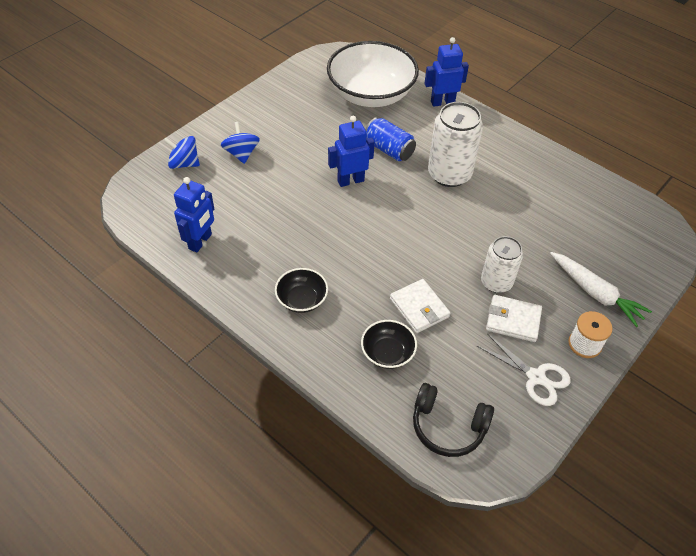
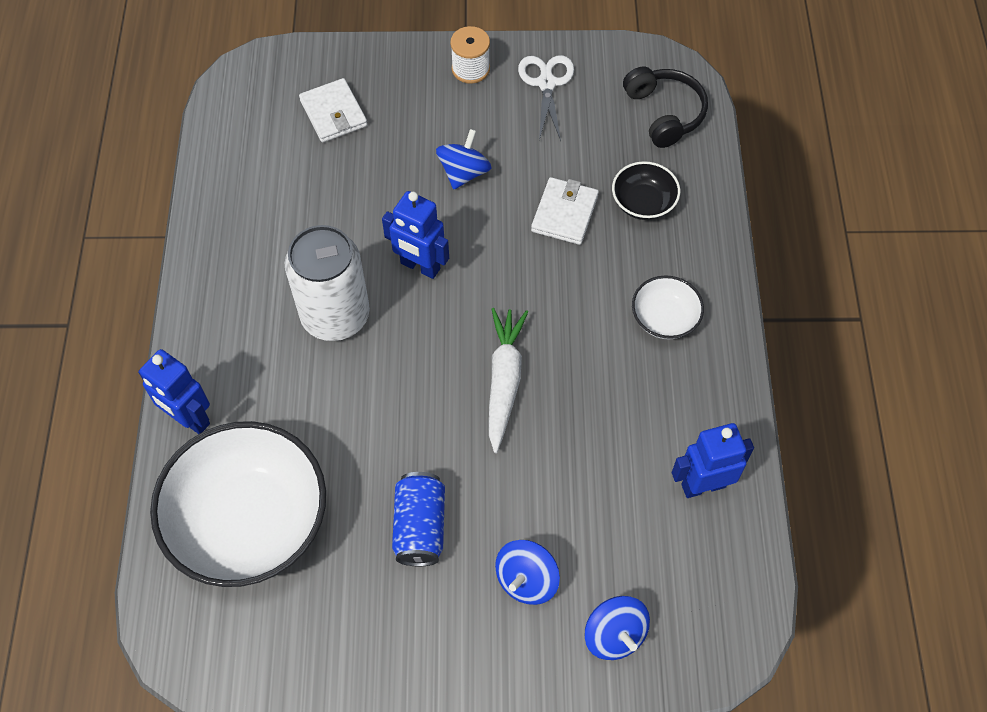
camera: 130 degrees left, 10 degrees up
(302, 299) = (664, 318): black bowl -> white bowl
(350, 180) = (448, 410): blue robot -> blue robot (420, 266)
(389, 150) = (350, 411): blue can -> blue can (420, 527)
(496, 282) = (464, 172): white can -> blue spinning top
(513, 320) = (499, 133): white wallet -> white wallet (333, 113)
(595, 293) = (396, 91): white carrot -> white carrot (504, 381)

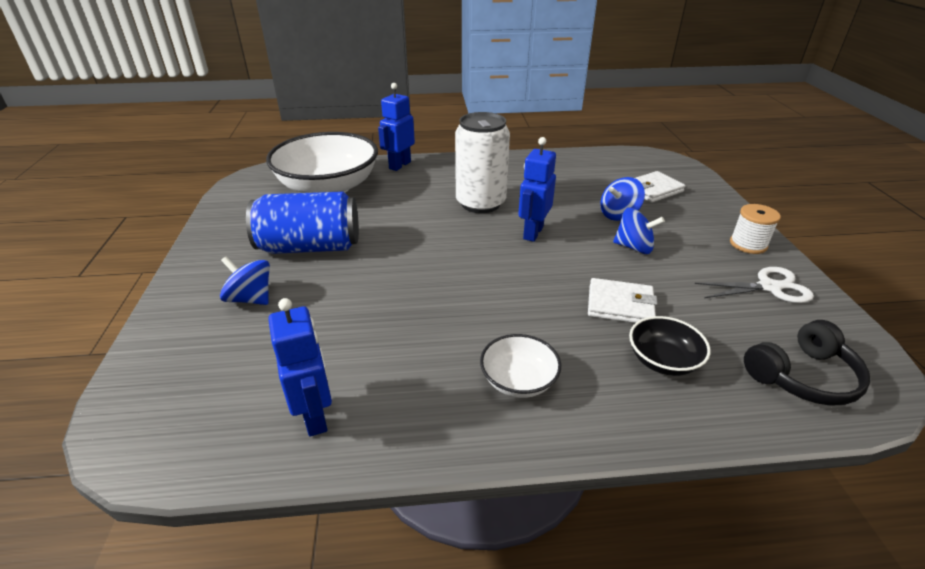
camera: 85 degrees right, 25 degrees down
(420, 527) = (310, 247): blue can -> blue can, size x1.55
(504, 381) = (434, 278): white carrot -> none
(614, 635) = (180, 351): blue spinning top -> blue spinning top (618, 214)

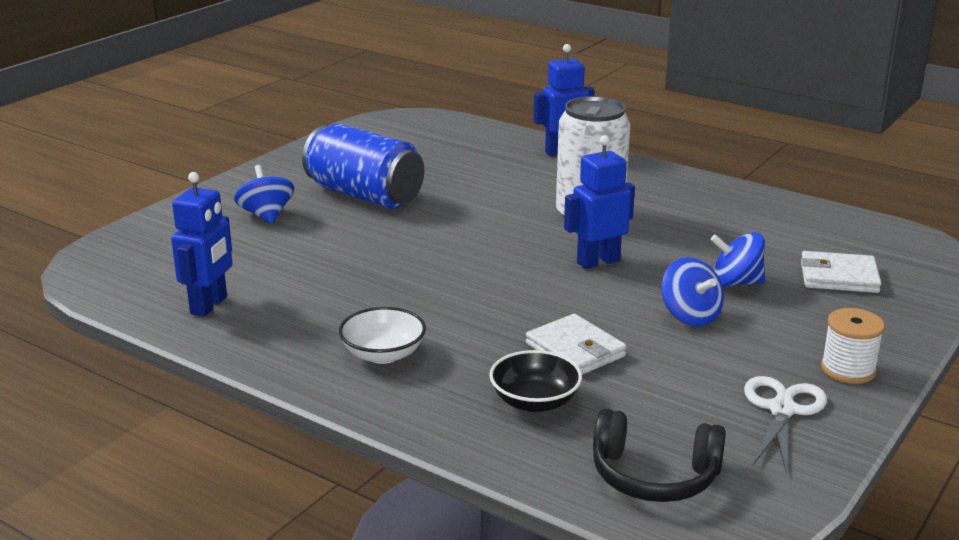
camera: 40 degrees right, 10 degrees down
(328, 188) = (455, 150): white bowl -> none
(769, 287) = (782, 410): white scissors -> white scissors turned 105 degrees counterclockwise

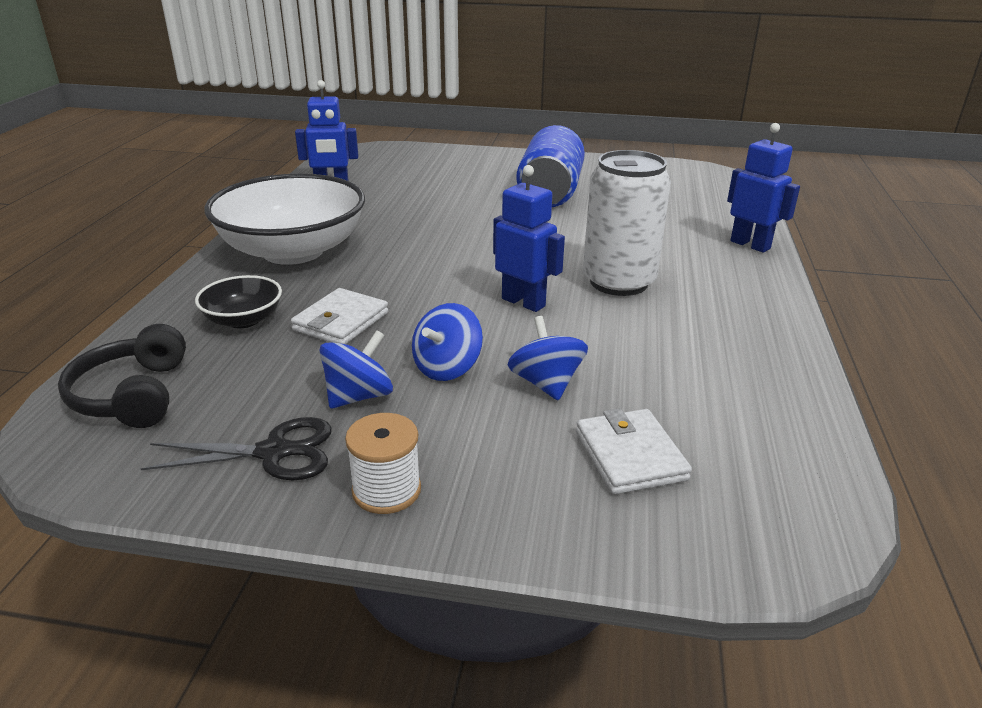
camera: 65 degrees right, 5 degrees up
(266, 215) = (480, 173): blue spinning top -> blue spinning top (359, 396)
(383, 354) = (293, 251): white bowl -> white bowl, size x2.17
(782, 410) = (273, 452): white scissors -> black scissors

